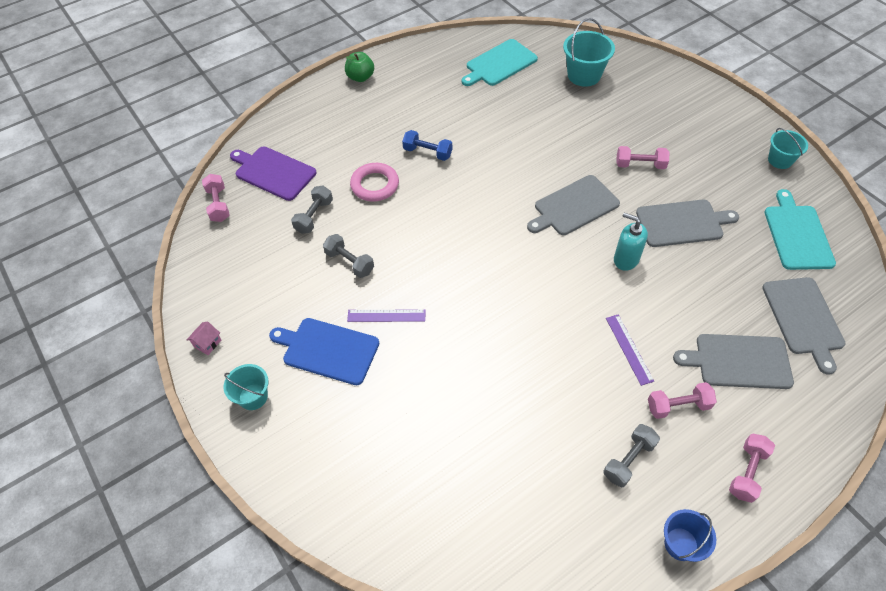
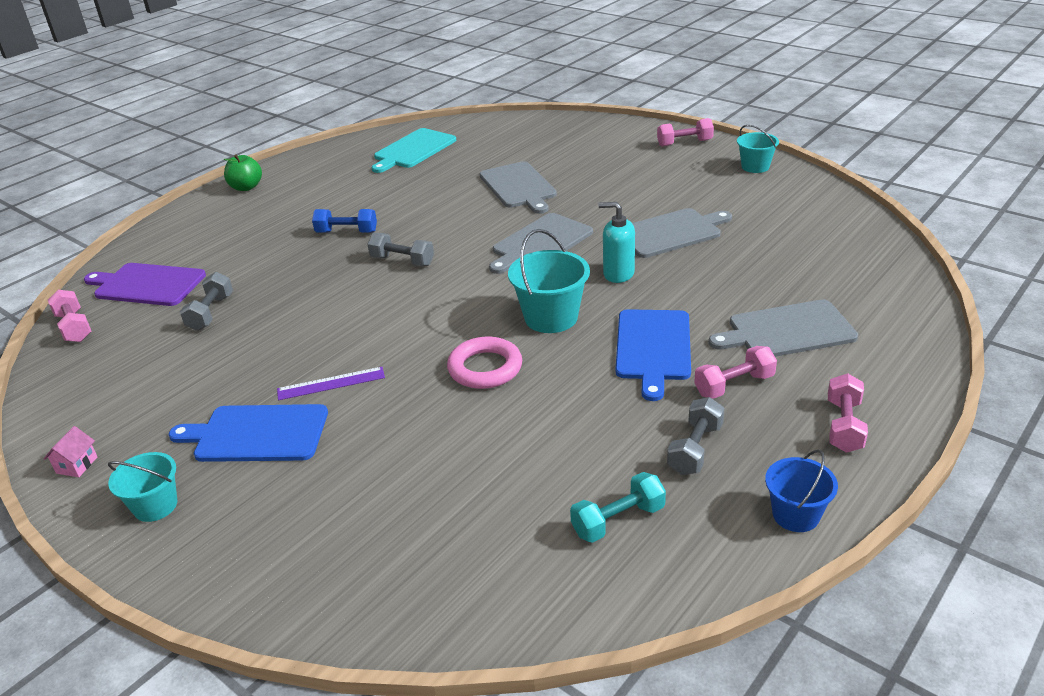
camera: 15 degrees left, 20 degrees down
(350, 262) = (269, 344): grey dumbbell -> grey dumbbell (402, 261)
(375, 185) = (286, 271): pink ring -> pink ring (485, 368)
(554, 508) = (618, 520): none -> turquoise dumbbell
(584, 75) = (514, 142): turquoise bucket -> turquoise bucket (551, 317)
(629, 349) = (653, 348): purple ruler -> blue cutting board
(640, 165) = (604, 197): pink dumbbell -> pink dumbbell (684, 143)
(797, 234) = (801, 217): turquoise cutting board -> none
(803, 318) = (842, 281): grey cutting board -> grey cutting board (519, 187)

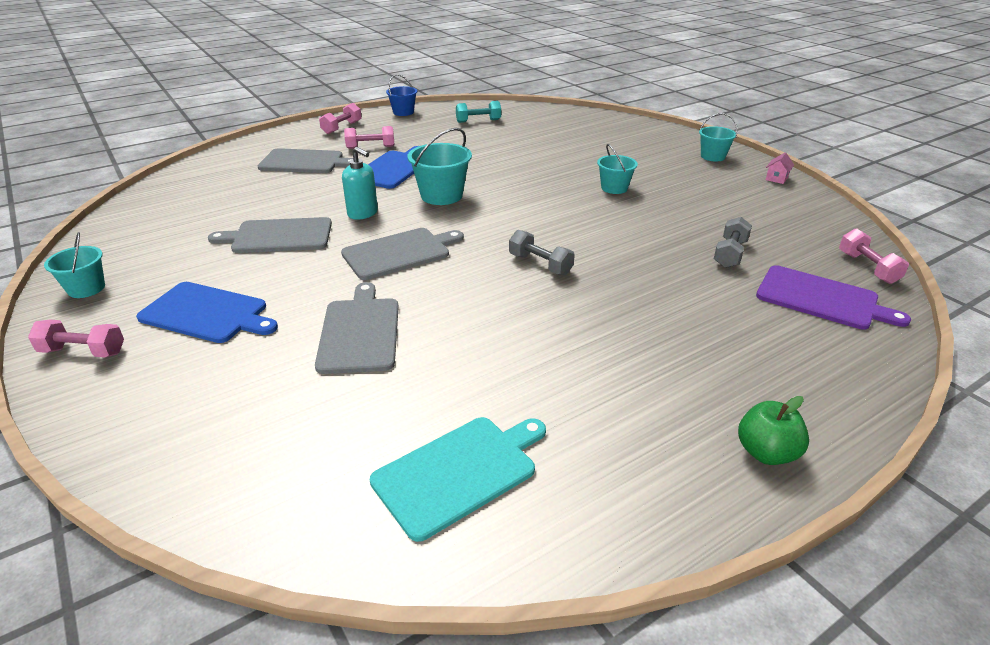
camera: 165 degrees left, 0 degrees up
(257, 434) = (662, 173): blue cutting board -> blue cutting board (207, 313)
(331, 383) = (614, 188): purple ruler -> turquoise bucket
(347, 232) = (596, 314): blue dumbbell -> none
(485, 368) = (506, 178): pink ring -> none
(695, 449) = (421, 132): grey dumbbell -> none

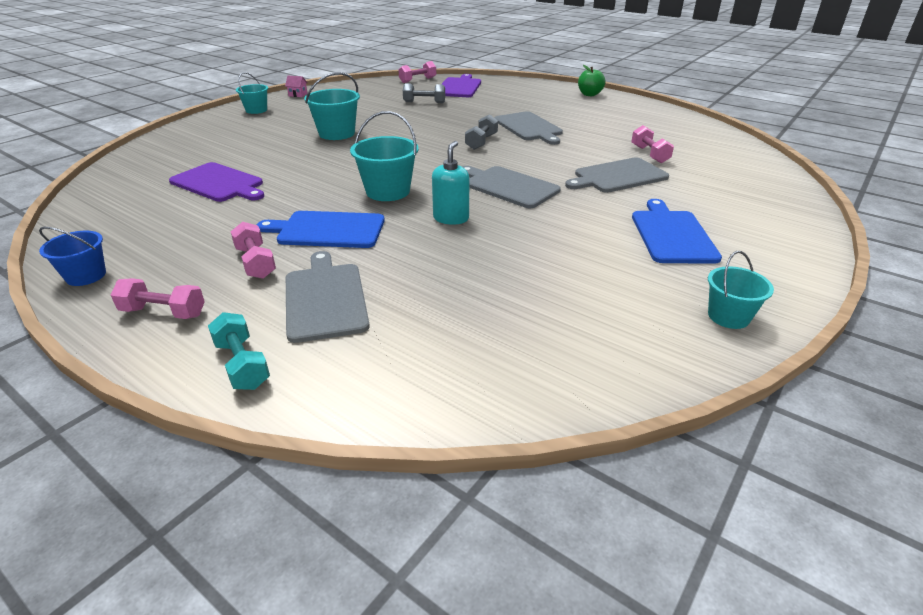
camera: 110 degrees left, 0 degrees up
(83, 352) = (779, 267): pink dumbbell -> pink dumbbell (649, 154)
(278, 236) = (531, 246): grey cutting board -> grey cutting board (529, 127)
(459, 472) = (678, 135): turquoise cutting board -> none
(478, 121) = (144, 212): turquoise dumbbell -> turquoise dumbbell (242, 365)
(513, 140) = (219, 183): none -> purple cutting board
(614, 188) = (337, 133): turquoise bucket -> turquoise bucket, size x1.55

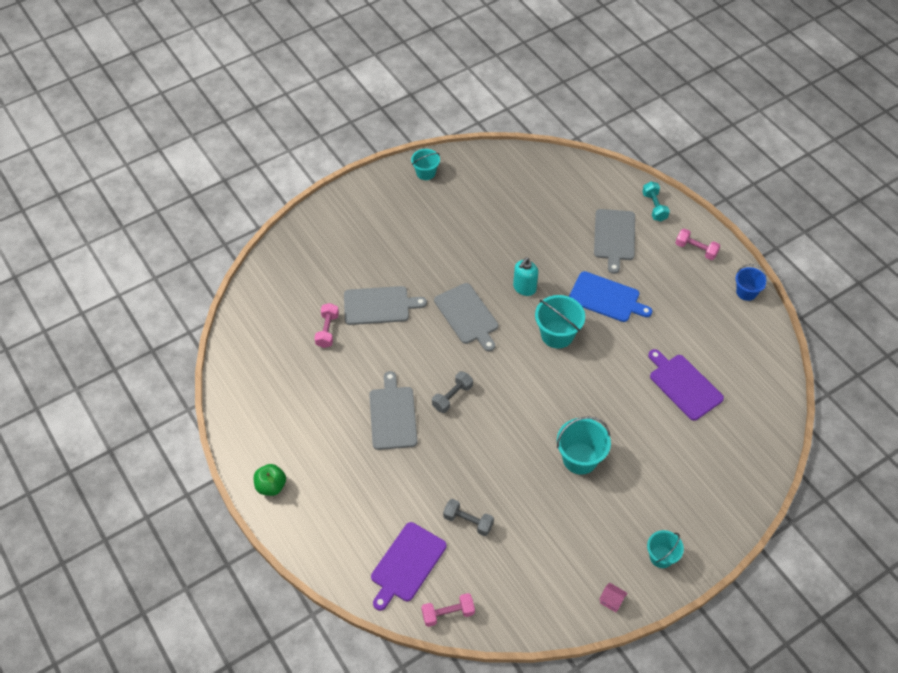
camera: 160 degrees left, 20 degrees up
(256, 263) = (651, 277): pink dumbbell -> none
(672, 234) = (399, 233): blue cutting board -> none

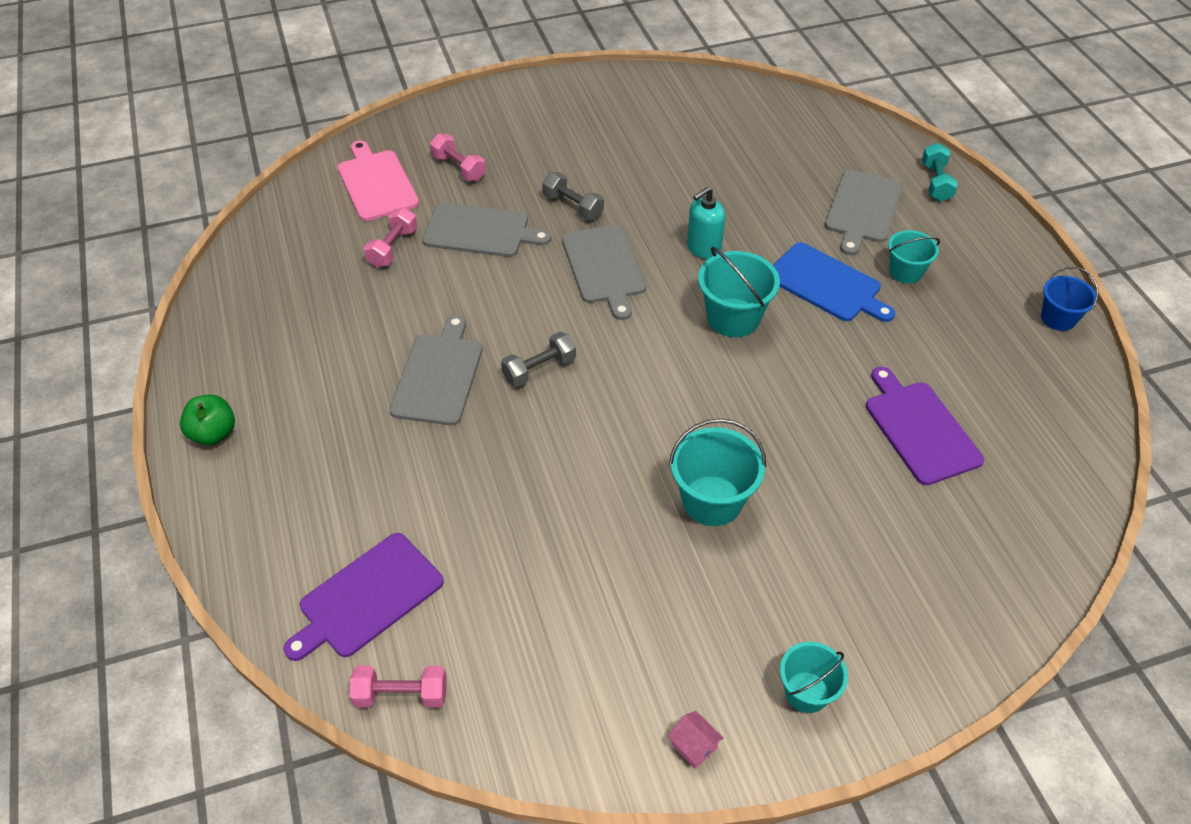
camera: 15 degrees right, 5 degrees down
(296, 283) = (376, 183): none -> pink cutting board
(426, 173) = (612, 88): turquoise bucket -> turquoise bucket (905, 272)
(468, 521) = (493, 555): grey dumbbell -> grey dumbbell (573, 206)
(696, 250) = (987, 247): pink dumbbell -> pink dumbbell (459, 168)

